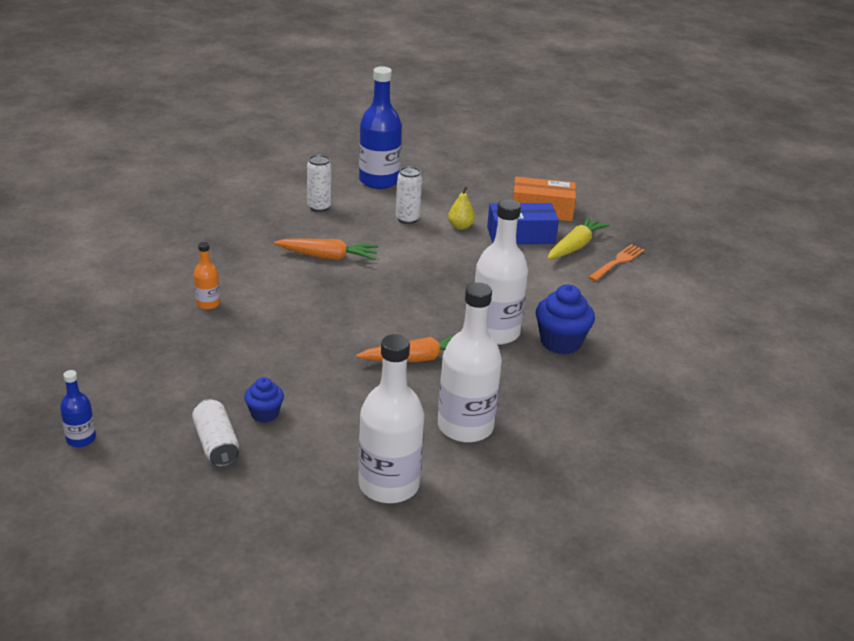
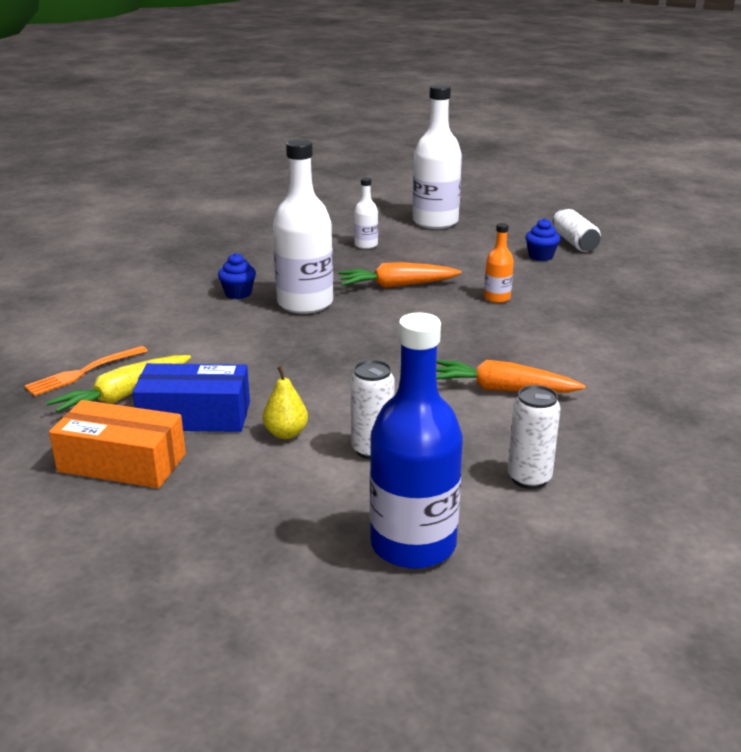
camera: 170 degrees left, 5 degrees down
(81, 439) = (688, 248): blue bottle -> none
(208, 304) = (641, 337): orange bottle -> orange bottle (497, 298)
(465, 426) = (366, 245): white bottle -> white bottle, size x0.48
(560, 342) = (238, 293): blue cupcake -> blue cupcake, size x0.59

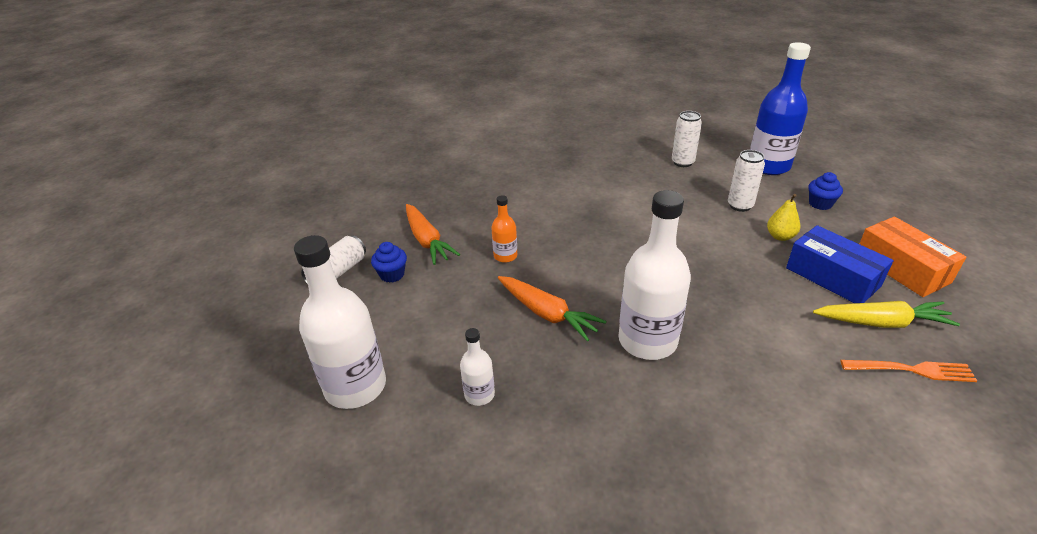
camera: 130 degrees left, 10 degrees up
(238, 293) = (694, 397): blue cupcake -> blue cupcake (820, 204)
(502, 389) = (624, 199): orange carrot -> orange carrot (427, 240)

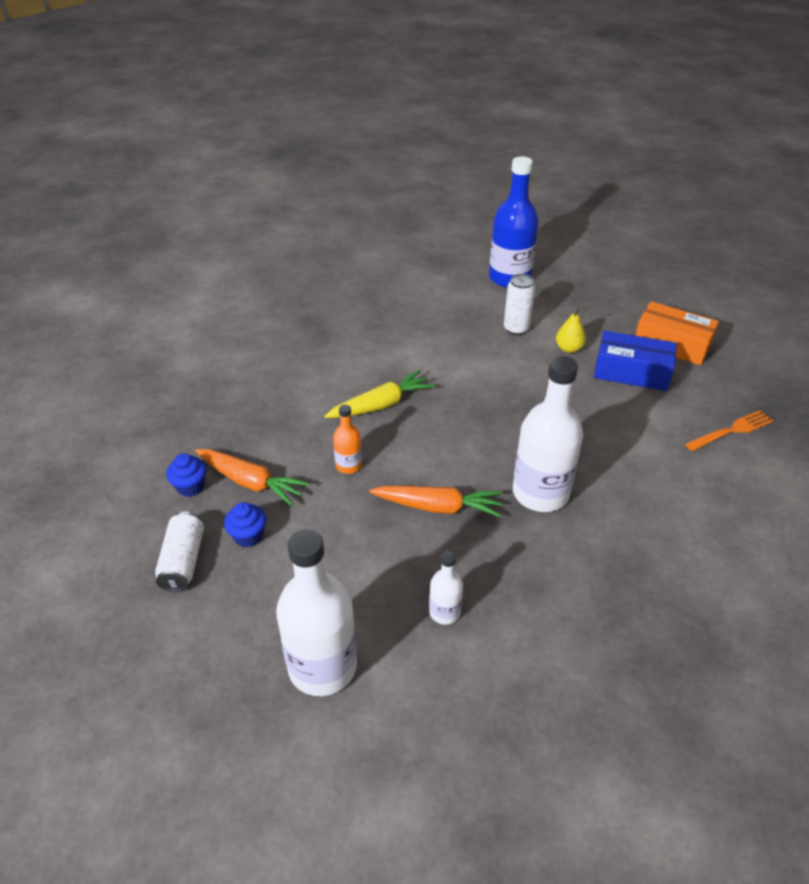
camera: 35 degrees left, 5 degrees up
(682, 162) = (433, 298): white can -> none
(820, 204) = (576, 304): blue cupcake -> blue cupcake (190, 487)
(882, 322) = (689, 399): yellow carrot -> yellow carrot (381, 405)

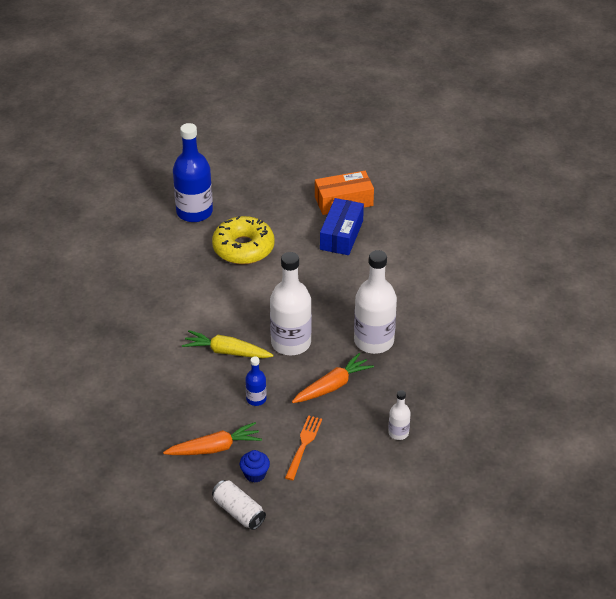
camera: 45 degrees left, 0 degrees up
(190, 487) = (184, 476): blue cupcake -> none
(322, 666) = (374, 499): white bottle -> white bottle (291, 343)
(348, 465) = (256, 399): orange bottle -> blue bottle
(381, 405) = (226, 352): yellow carrot -> yellow carrot turned 90 degrees counterclockwise
(516, 329) = (243, 248): white can -> yellow donut
(569, 348) = (290, 242): yellow pear -> none
(631, 372) = (341, 235): blue box -> blue box turned 45 degrees counterclockwise
(731, 431) = (428, 238): orange fork -> orange fork (303, 445)

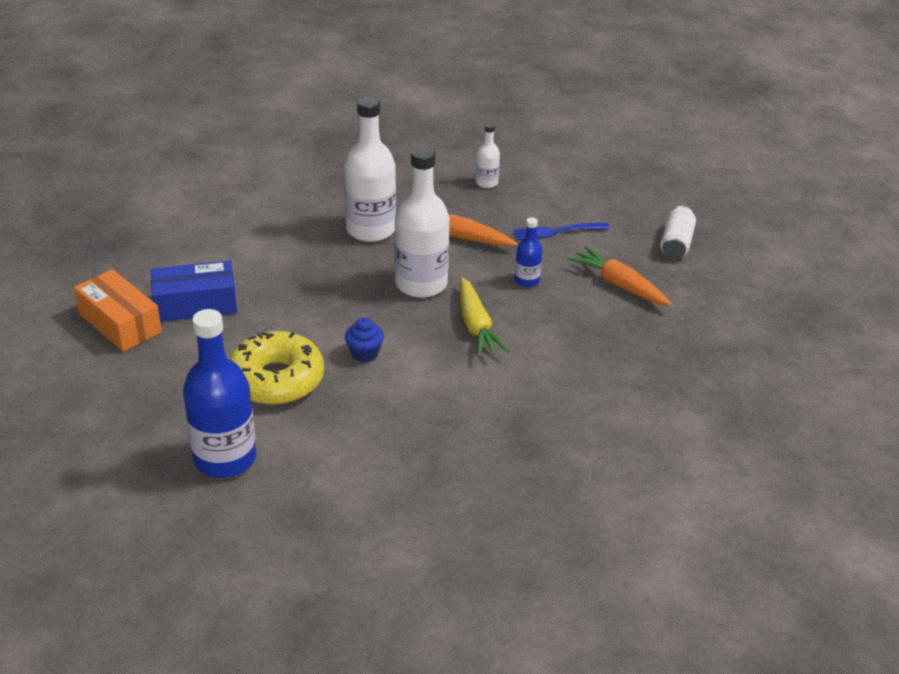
camera: 120 degrees left, 5 degrees down
(255, 474) = (623, 249): blue cupcake -> blue cupcake (364, 353)
(303, 445) = (557, 231): orange fork -> blue fork

